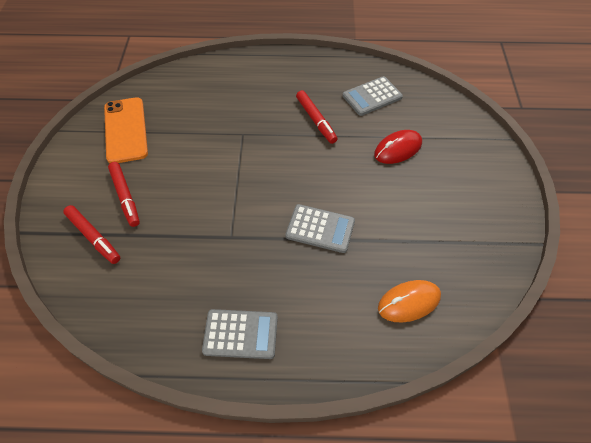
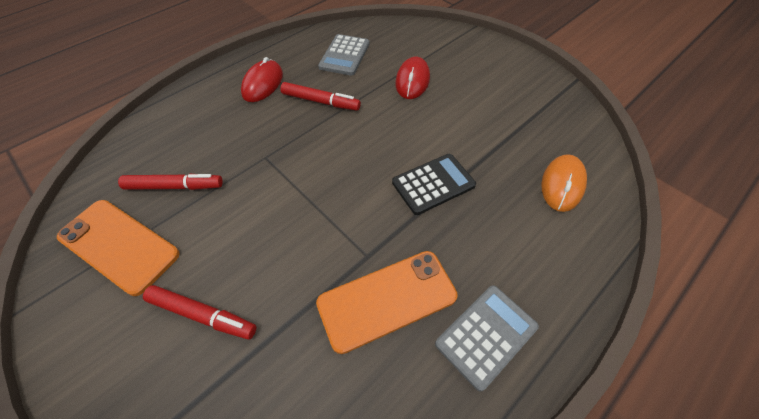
camera: 45 degrees left, 0 degrees up
(93, 237) = (213, 394): red marker -> red marker (174, 186)
(213, 268) = (387, 299): none -> orange phone
(294, 82) = (262, 84): none -> red mouse
(320, 229) = (433, 184): grey calculator -> black calculator

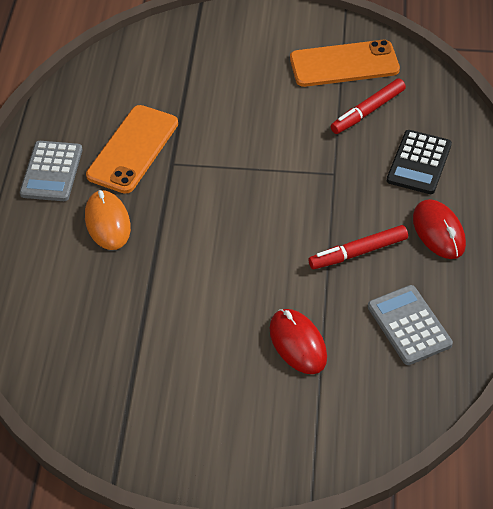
camera: 140 degrees right, 5 degrees down
(202, 315) = (239, 73): red marker -> none
(433, 184) = (171, 245): black calculator -> black calculator (419, 163)
(562, 184) = (57, 319): orange mouse -> orange mouse (107, 222)

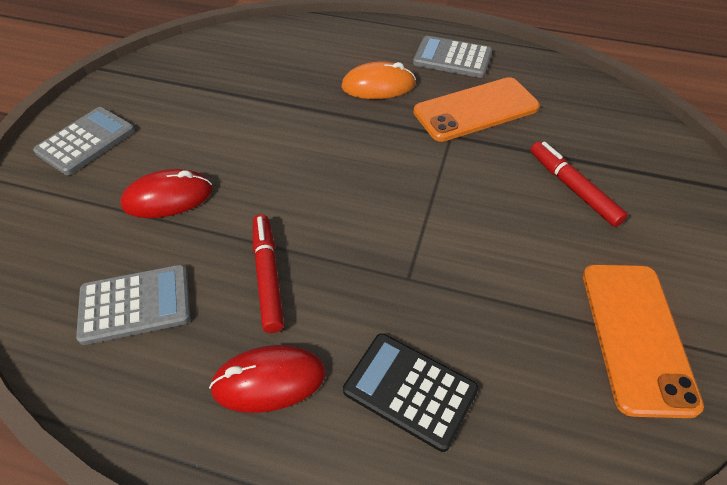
camera: 100 degrees right, 0 degrees up
(133, 149) = (476, 110): orange phone -> orange phone turned 60 degrees counterclockwise
(240, 442) = (86, 141): none -> grey calculator
(368, 111) = (528, 345): red marker -> red marker (573, 188)

